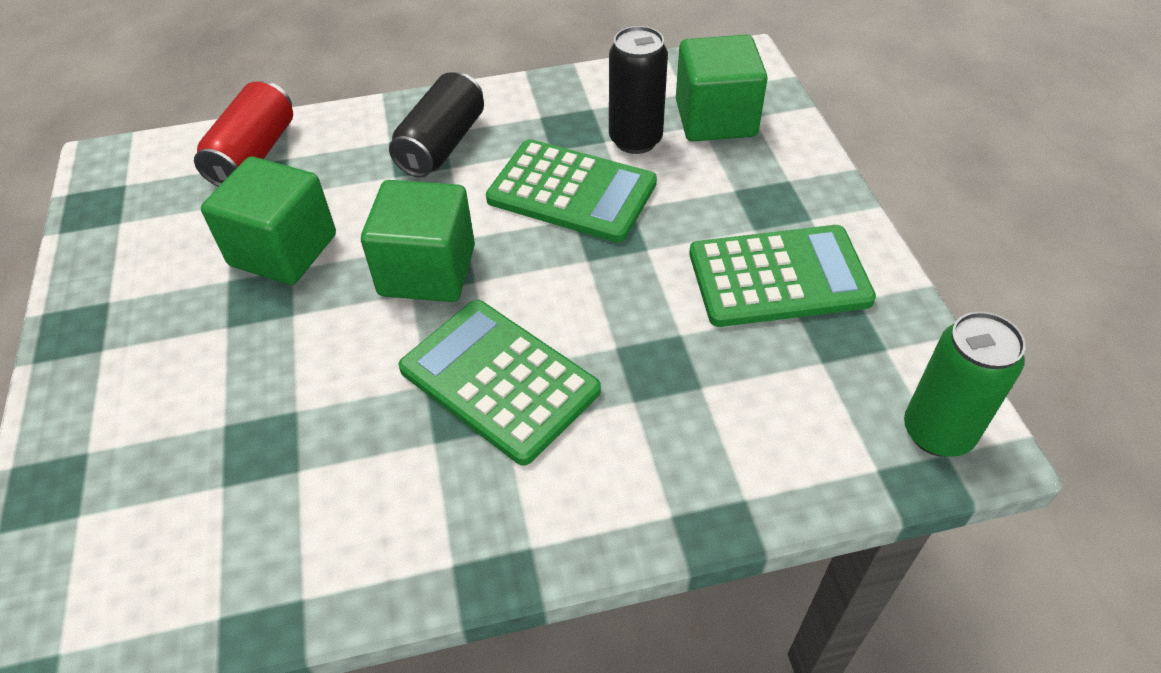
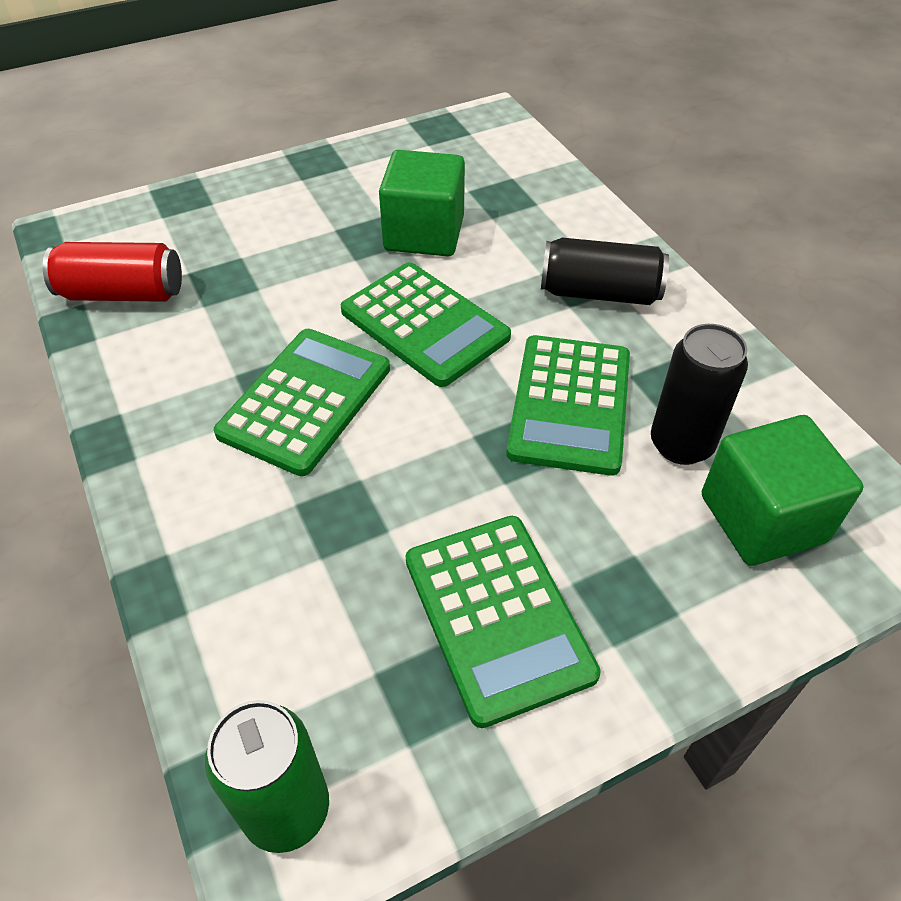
camera: 75 degrees right, 0 degrees up
(254, 154) = (533, 184): red can -> red can (123, 293)
(427, 271) = (425, 324): green cube -> green calculator

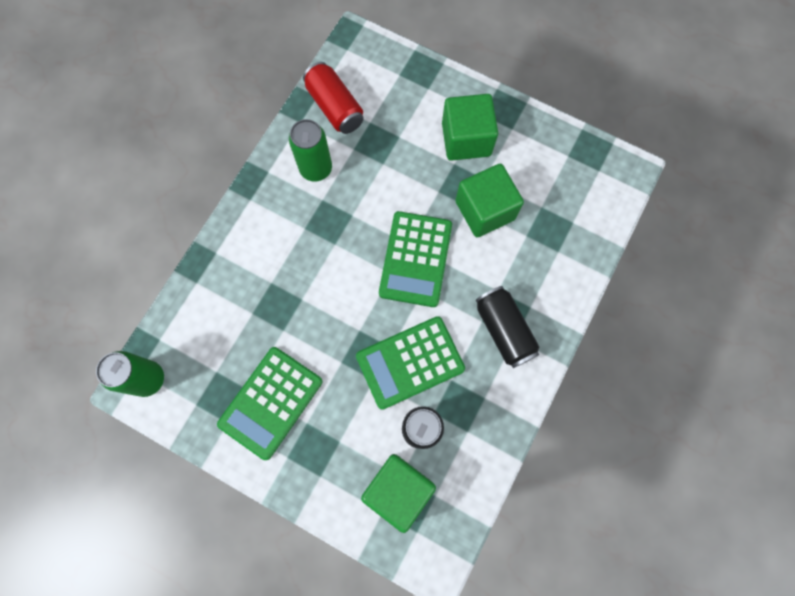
camera: 55 degrees right, 25 degrees up
(182, 357) = (316, 168): none -> green can
(305, 401) = (328, 242): green calculator -> none
(316, 205) = (466, 139): none -> green cube

